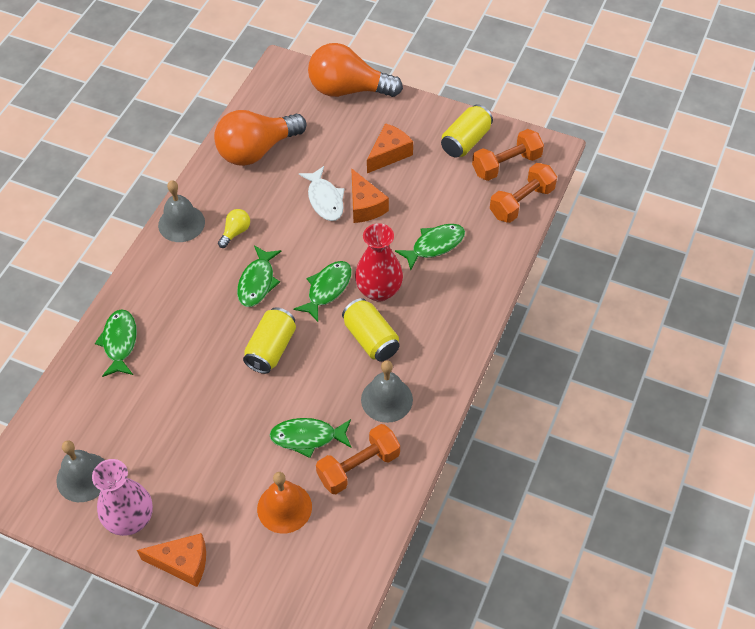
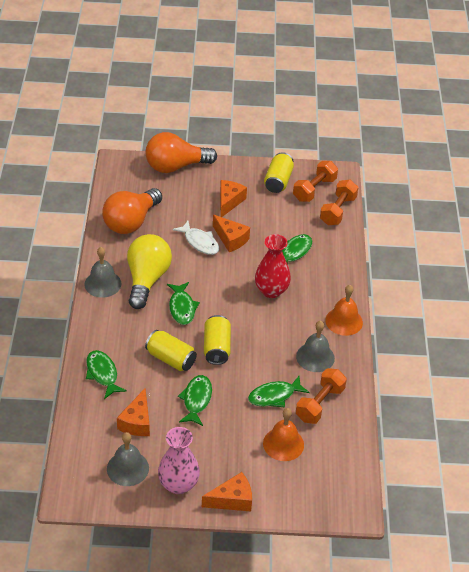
camera: 25 degrees left, 10 degrees down
(126, 419) = (137, 422): none -> orange cheese
(235, 232) = (147, 279): yellow light bulb -> yellow light bulb, size x2.35
(327, 289) = (234, 299): green fish -> green fish (196, 400)
(371, 339) = (283, 322): yellow can -> yellow can (171, 359)
(449, 360) = (344, 321): none -> orange bell

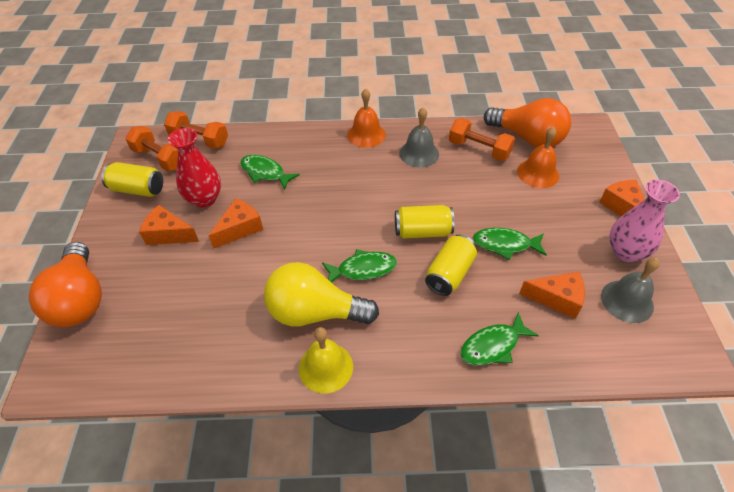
camera: 90 degrees left, 5 degrees up
(103, 284) = (326, 367): grey bell -> yellow bell
(131, 222) = (195, 344): orange light bulb -> orange light bulb (527, 138)
(200, 242) = (243, 259): white fish -> none
(271, 291) = (327, 189): red vase -> red vase (204, 199)
(274, 396) = (479, 181): green fish -> none

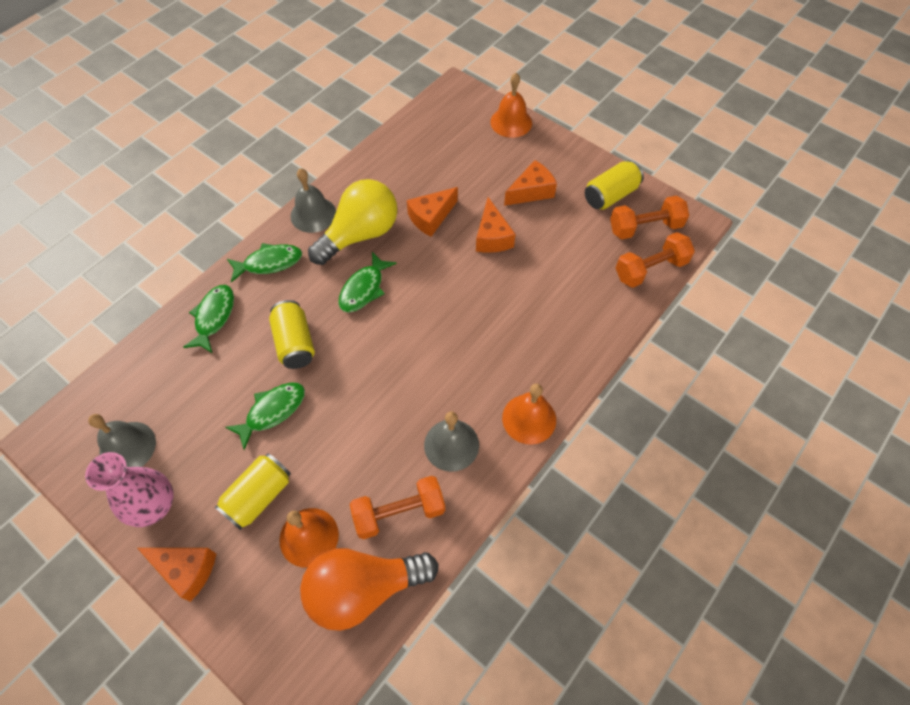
camera: 130 degrees right, 10 degrees up
(80, 299) = (511, 122): orange light bulb -> orange bell
(204, 199) = (554, 232): red vase -> none
(265, 172) = (549, 293): green fish -> green fish (269, 263)
(326, 367) = (313, 214): yellow bell -> grey bell
(422, 231) = (354, 360): yellow can -> yellow can (258, 496)
(557, 299) = (190, 397): orange cheese -> orange cheese (431, 217)

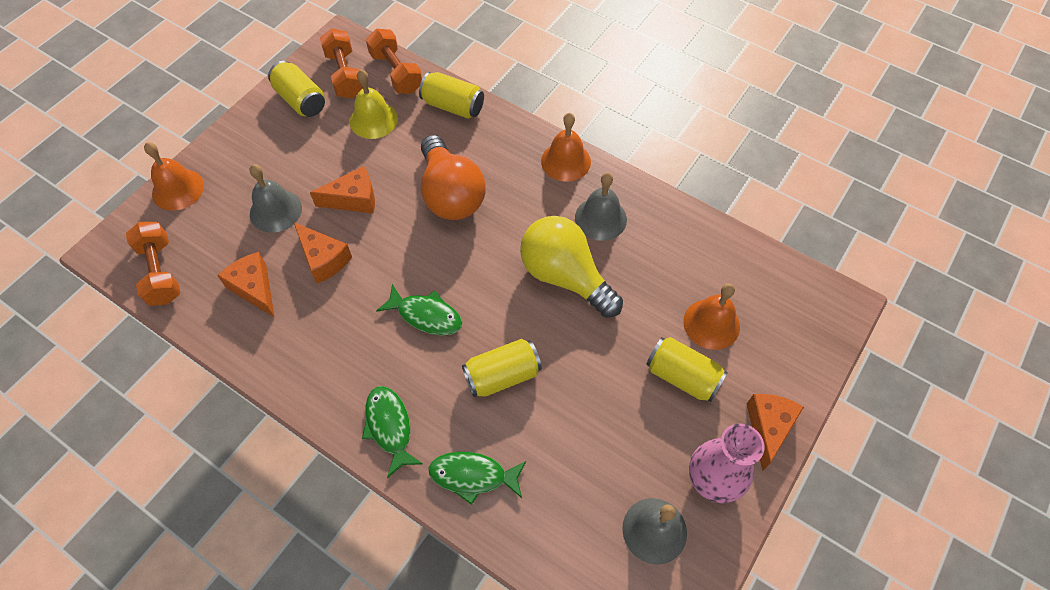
camera: 95 degrees left, 0 degrees up
(272, 411) = (589, 382): green fish -> none
(313, 214) = (312, 389): grey bell -> grey bell (275, 210)
(360, 234) = (347, 330): yellow light bulb -> yellow light bulb (565, 276)
(363, 589) = (746, 272): orange light bulb -> orange light bulb (450, 194)
(399, 512) = (673, 253): orange dumbbell -> orange dumbbell (160, 272)
(531, 191) = (290, 167): orange cheese -> orange cheese (254, 288)
(586, 251) = (373, 120): none -> yellow bell
(606, 317) = (453, 106): none -> yellow can

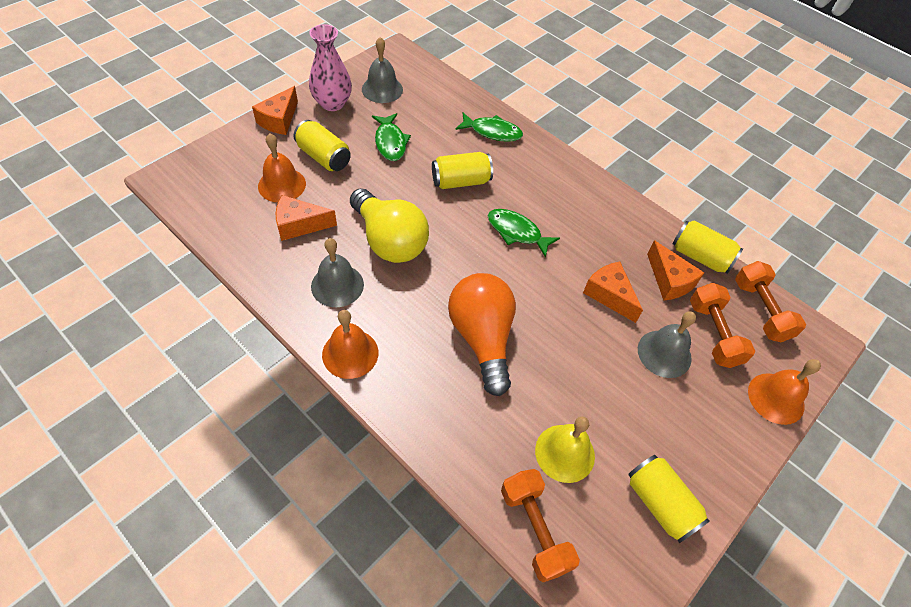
camera: 175 degrees left, 5 degrees down
(345, 75) = (605, 539): orange dumbbell -> orange dumbbell (713, 334)
(354, 199) = (584, 351): orange cheese -> orange cheese (299, 225)
(389, 427) = (548, 166): green fish -> green fish (390, 142)
(453, 106) = (464, 455): yellow can -> yellow can (700, 257)

